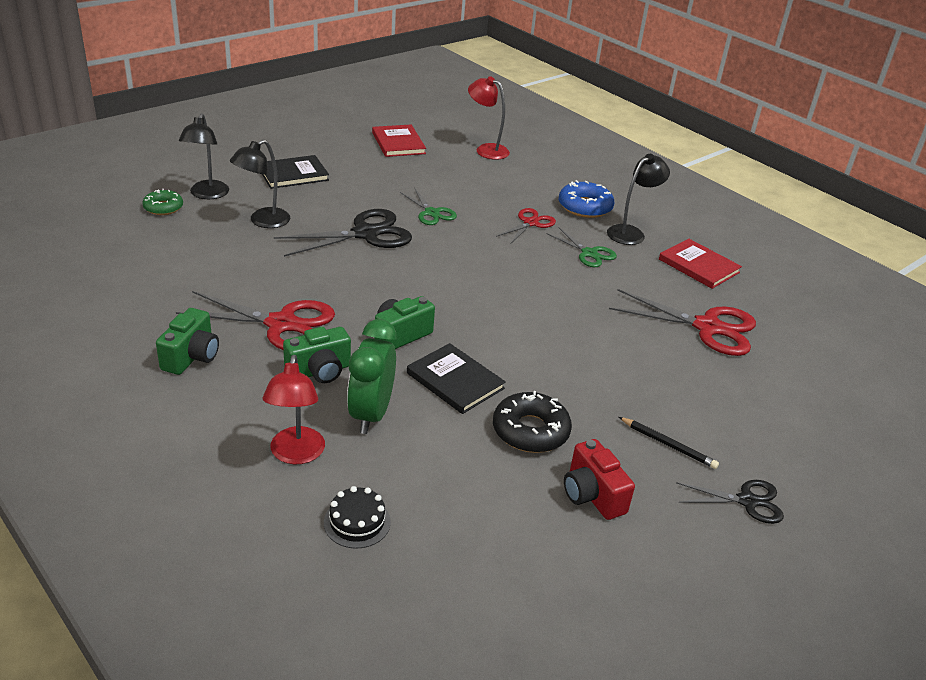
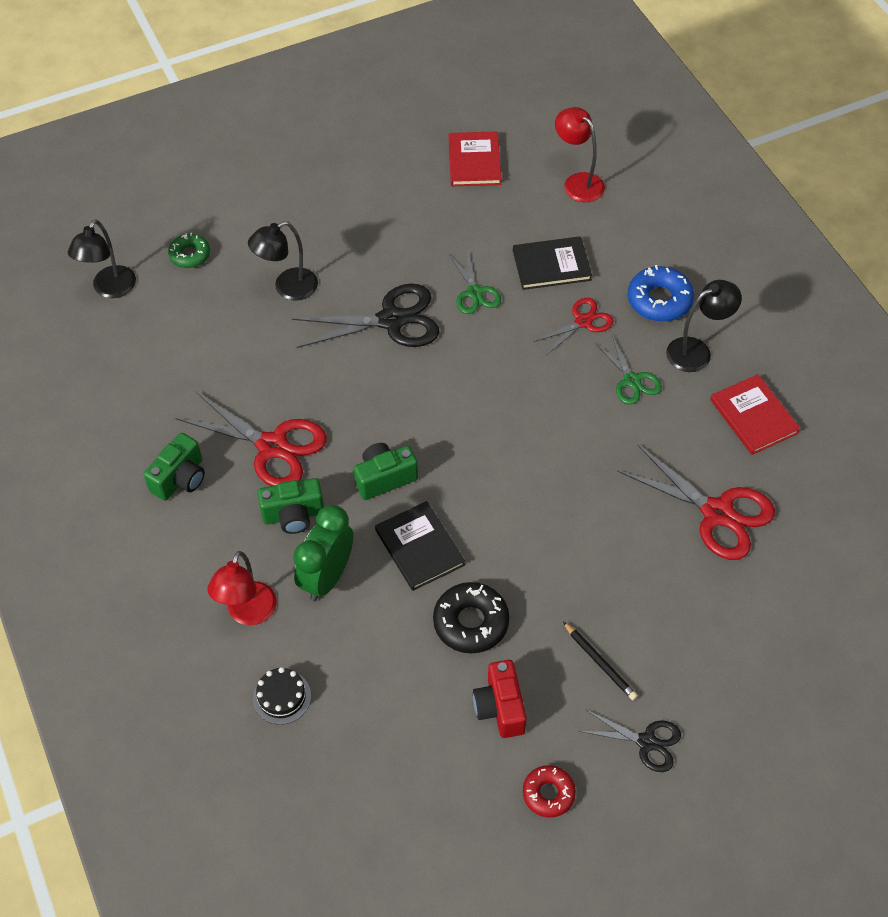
camera: 20 degrees right, 20 degrees up
(207, 194) = (238, 237): black lamp -> black lamp (110, 289)
(293, 174) = (338, 210): black book -> black book (551, 265)
(678, 562) = (548, 794): none -> red donut

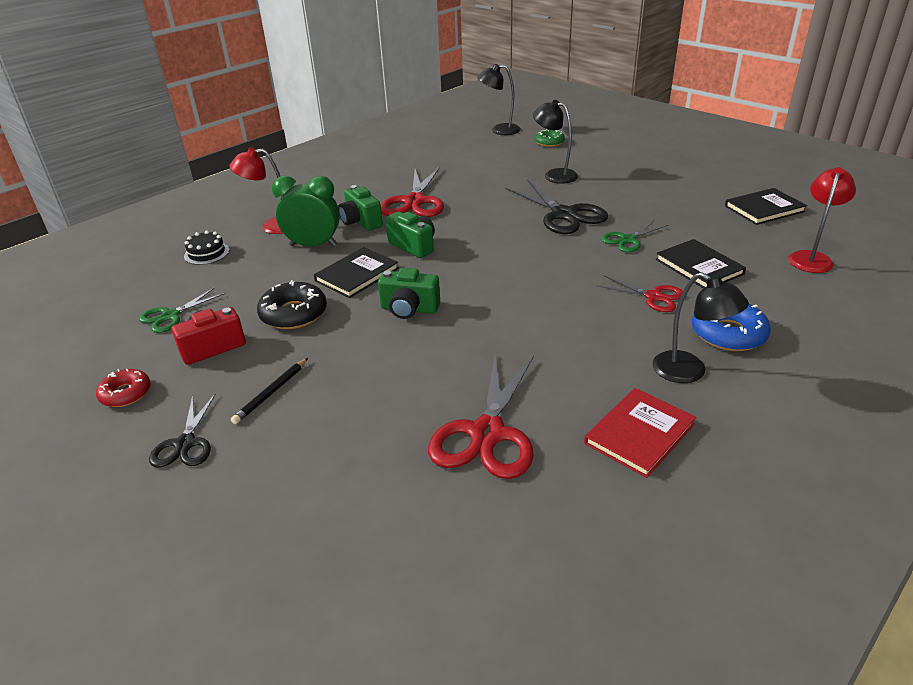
camera: 70 degrees right, 20 degrees down
(180, 478) = (370, 181): green camera -> green camera (409, 309)
(474, 161) = (764, 209): red book -> black book
(632, 380) = (611, 339): green scissors -> green scissors (170, 316)

